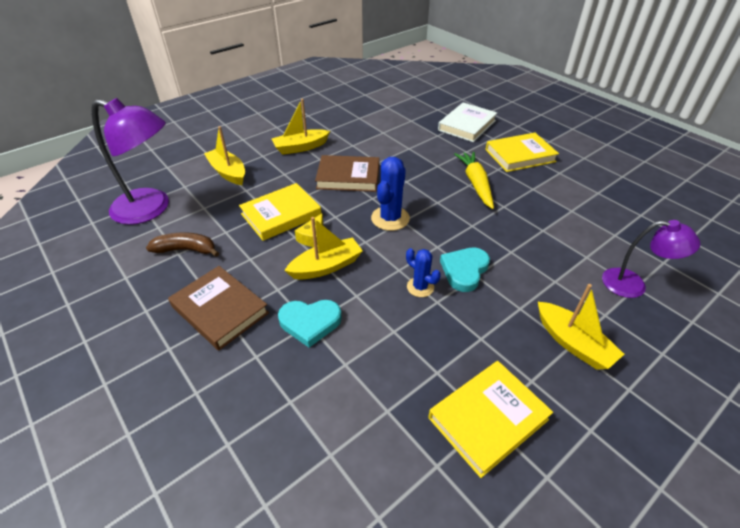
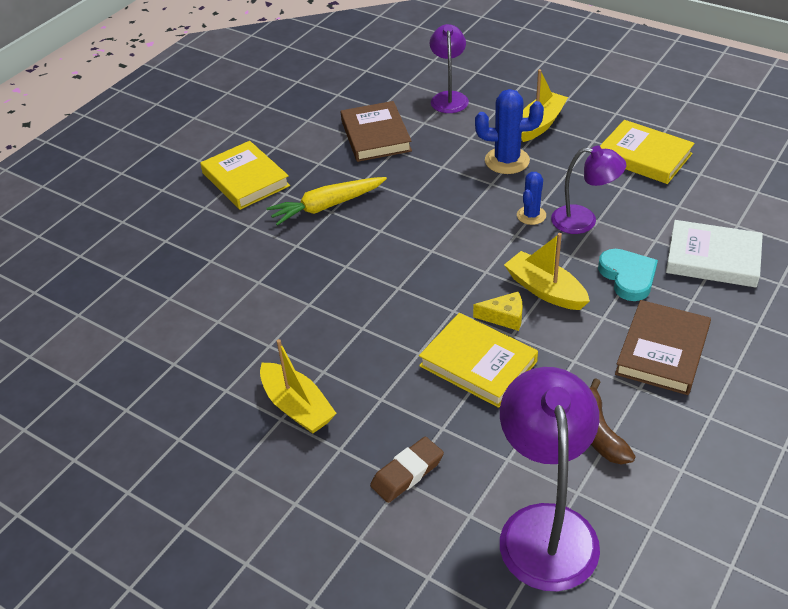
camera: 105 degrees left, 0 degrees up
(228, 172) = (407, 473): yellow boat -> brown eraser
(348, 177) = (360, 324): brown book -> brown book (376, 136)
(390, 218) = (432, 261): blue cactus -> blue cactus (507, 161)
(397, 320) = (583, 221): none -> purple lamp
(464, 270) = (489, 191): turquoise heart -> none
(467, 125) = (173, 236): white book -> white book (713, 258)

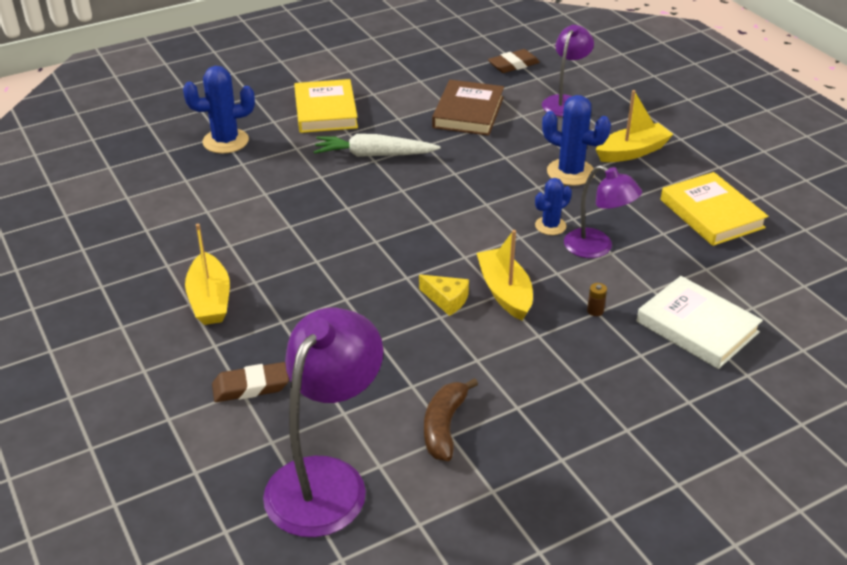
camera: 25 degrees right, 5 degrees down
(175, 244) = (225, 141): none -> blue cactus
(327, 206) = (374, 155): yellow carrot -> white carrot
(377, 78) = (513, 65): none -> brown eraser
(478, 364) = (388, 328): yellow book -> none
(628, 277) = (595, 311): turquoise heart -> brown battery
(662, 351) = (568, 386): brown book -> none

